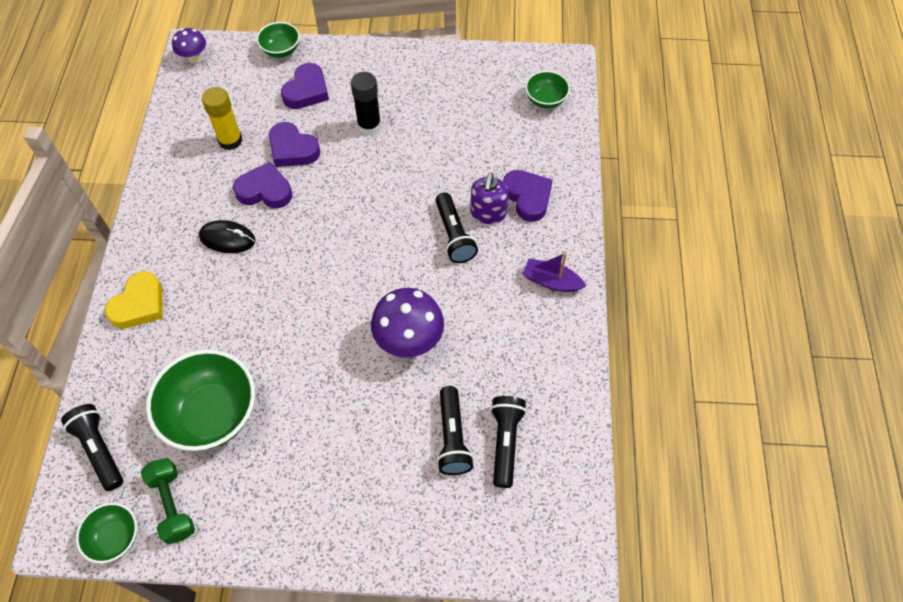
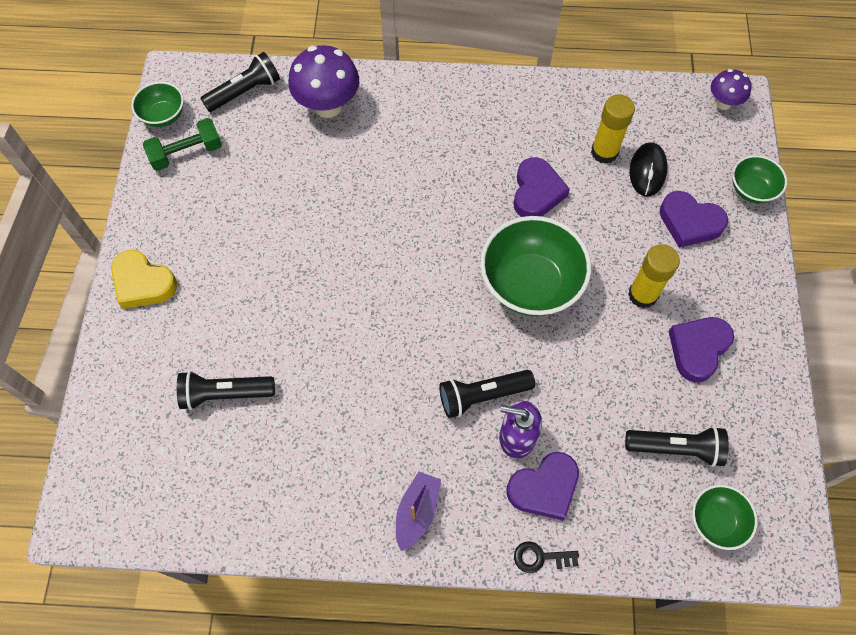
camera: 90 degrees right, 5 degrees up
(139, 304) = (392, 99): yellow heart -> yellow heart (143, 283)
(212, 414) = (271, 173): green bowl -> green bowl (530, 284)
(227, 238) = (471, 164): black mouse -> black mouse (647, 171)
(292, 149) = (597, 215): purple heart -> purple heart (698, 349)
(369, 125) = (642, 295): black glue stick -> yellow glue stick
(409, 341) = (341, 348): purple mushroom -> purple mushroom (328, 106)
(505, 442) = (214, 449): black flashlight -> black flashlight (675, 448)
(579, 202) = (540, 557): none -> black key

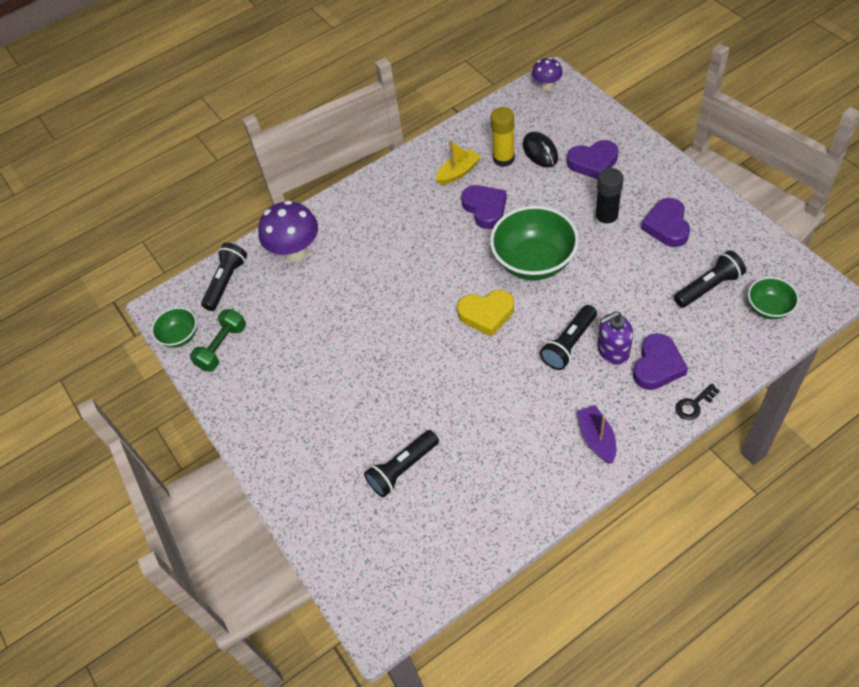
camera: 30 degrees left, 10 degrees down
(143, 283) = (273, 447): yellow heart -> yellow heart (486, 314)
(547, 134) = (458, 172): none -> yellow boat
(642, 295) = (606, 220): yellow glue stick -> black glue stick
(751, 190) = (610, 121): green bowl -> none

